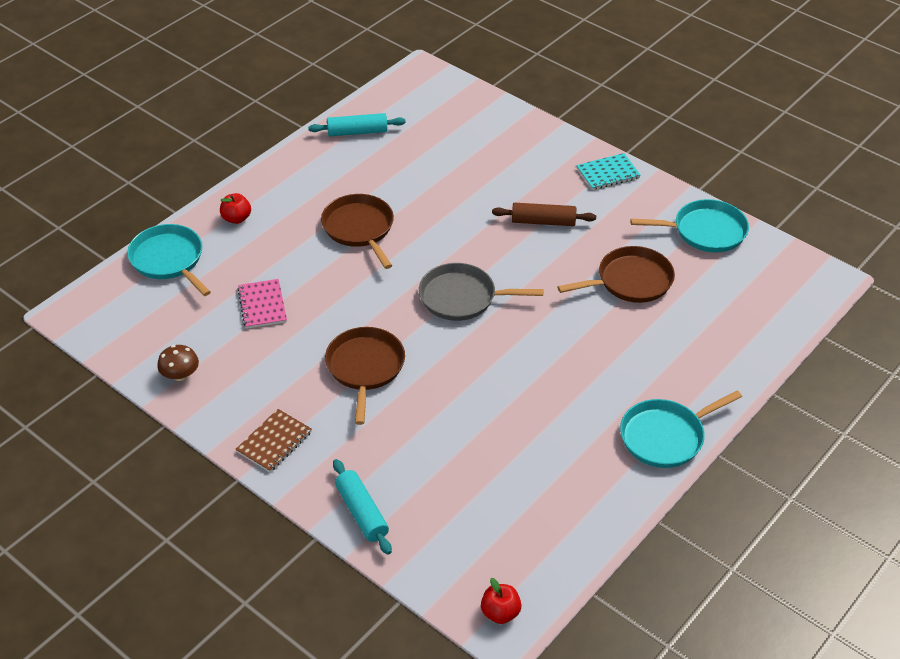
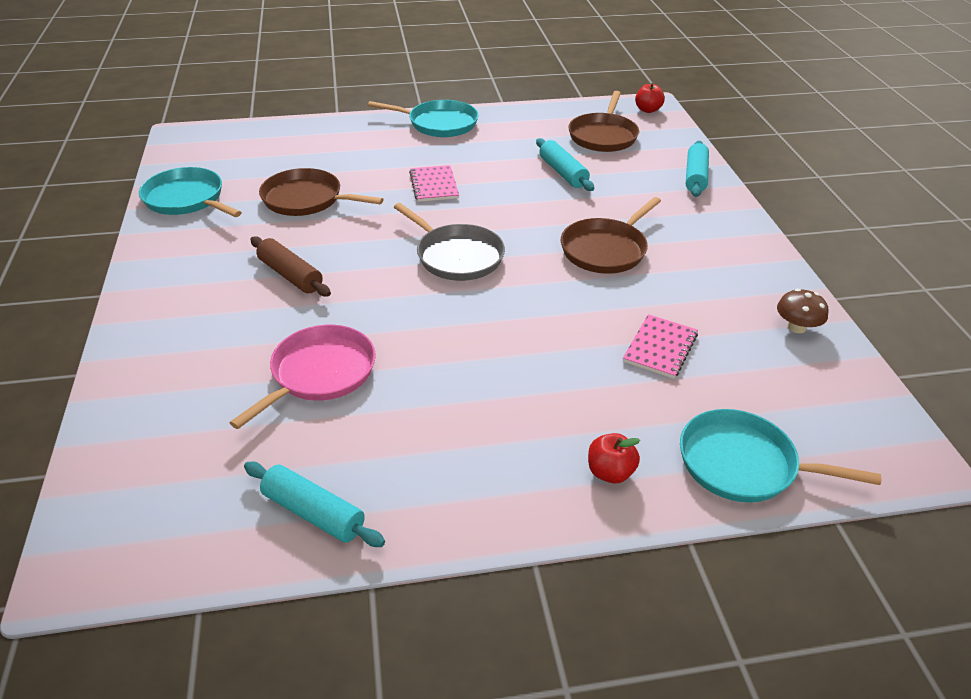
camera: 140 degrees left, 5 degrees down
(169, 260) = (743, 464): turquoise pan -> turquoise pan turned 105 degrees clockwise
(274, 442) = (734, 239): brown notebook -> none
(359, 228) = (473, 371): brown pan -> brown pan (603, 136)
(439, 182) = (320, 373): none -> pink pan
(481, 438) = (563, 173): none -> turquoise rolling pin
(563, 354) = (434, 185): none -> pink notebook
(608, 173) = (157, 283): turquoise notebook -> none

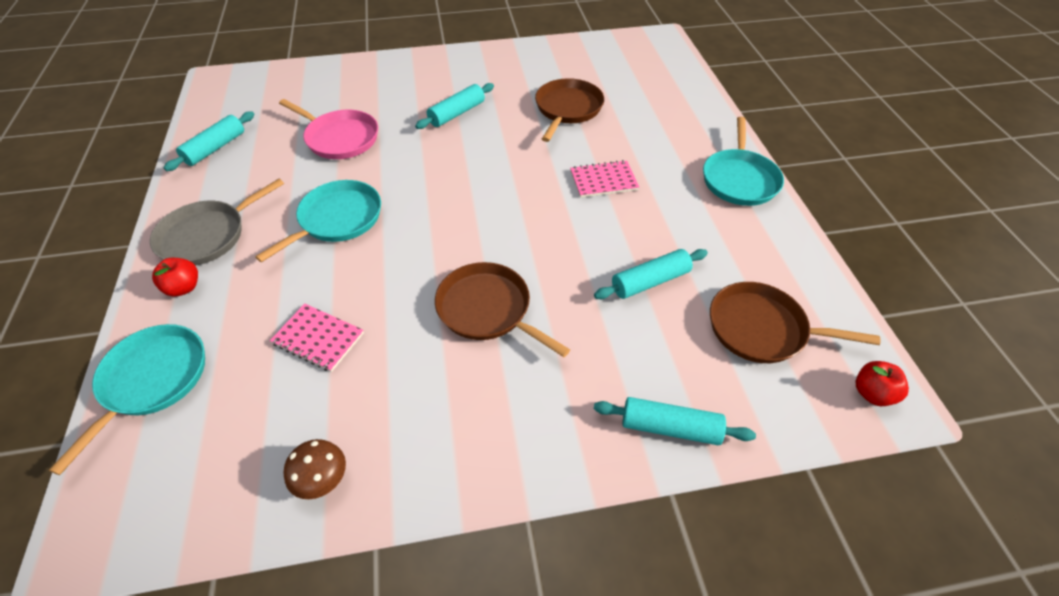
camera: 90 degrees right, 10 degrees up
(186, 199) = (561, 55): turquoise pan -> turquoise pan (337, 219)
(291, 275) = (457, 113): brown rolling pin -> turquoise rolling pin
(457, 256) = (479, 199): grey pan -> grey pan (207, 236)

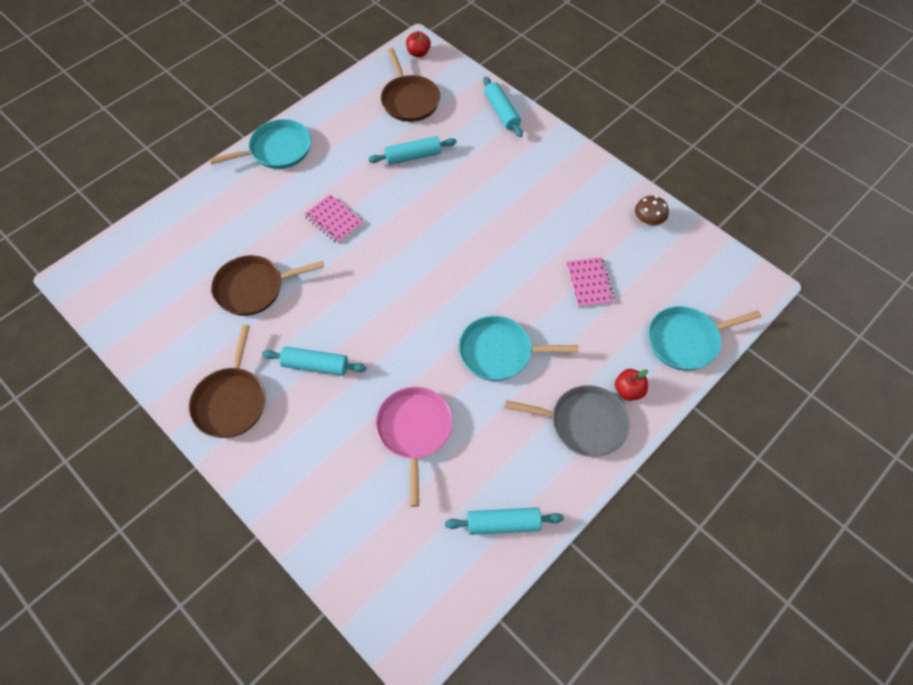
camera: 125 degrees left, 10 degrees up
(487, 309) = (498, 217): brown pan -> brown pan (231, 401)
(650, 281) = (413, 156): turquoise rolling pin -> turquoise rolling pin turned 45 degrees counterclockwise

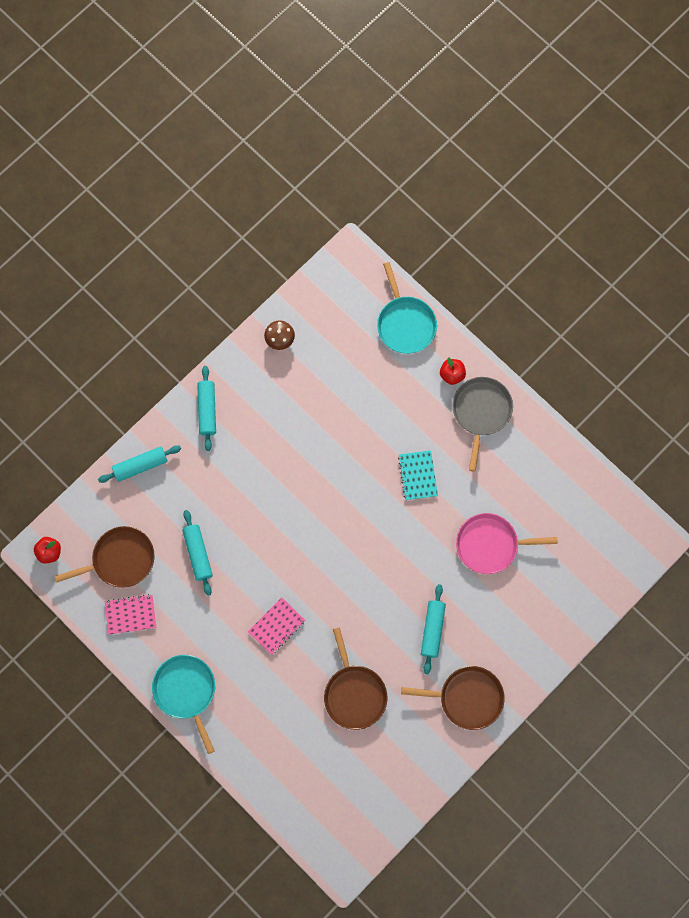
camera: 90 degrees left, 15 degrees up
(499, 352) = (418, 476): turquoise pan -> turquoise notebook
(503, 523) = (563, 477): turquoise rolling pin -> turquoise rolling pin (207, 410)
(589, 283) = (348, 397): pink notebook -> pink notebook (130, 615)

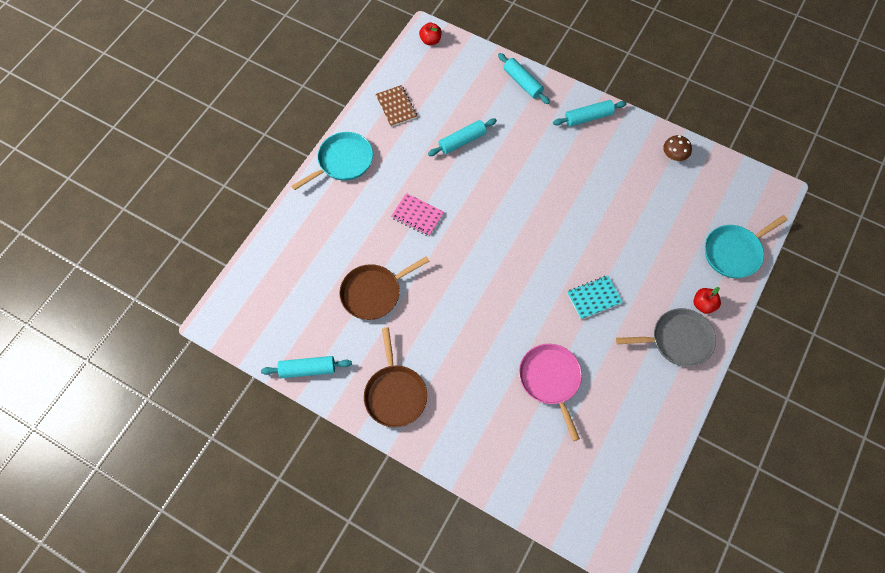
camera: 75 degrees right, 10 degrees down
(120, 559) = (439, 88): brown pan -> none
(130, 615) = (396, 107): pink notebook -> brown notebook
(432, 630) = (451, 346): turquoise rolling pin -> turquoise rolling pin (308, 369)

